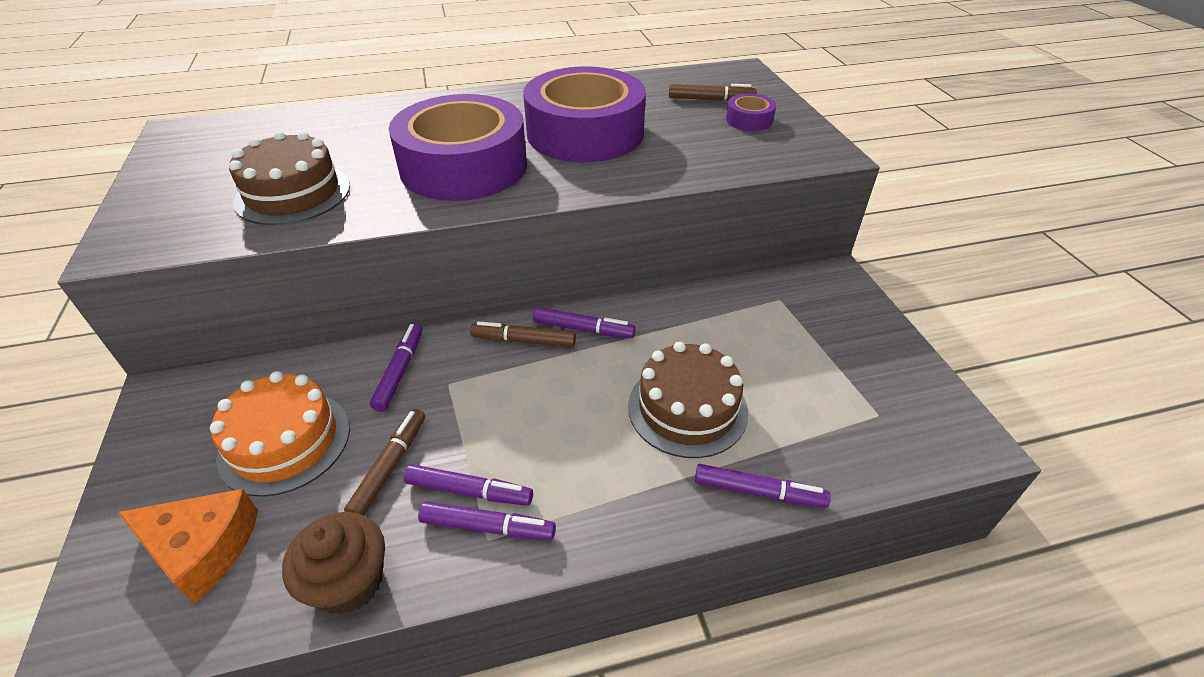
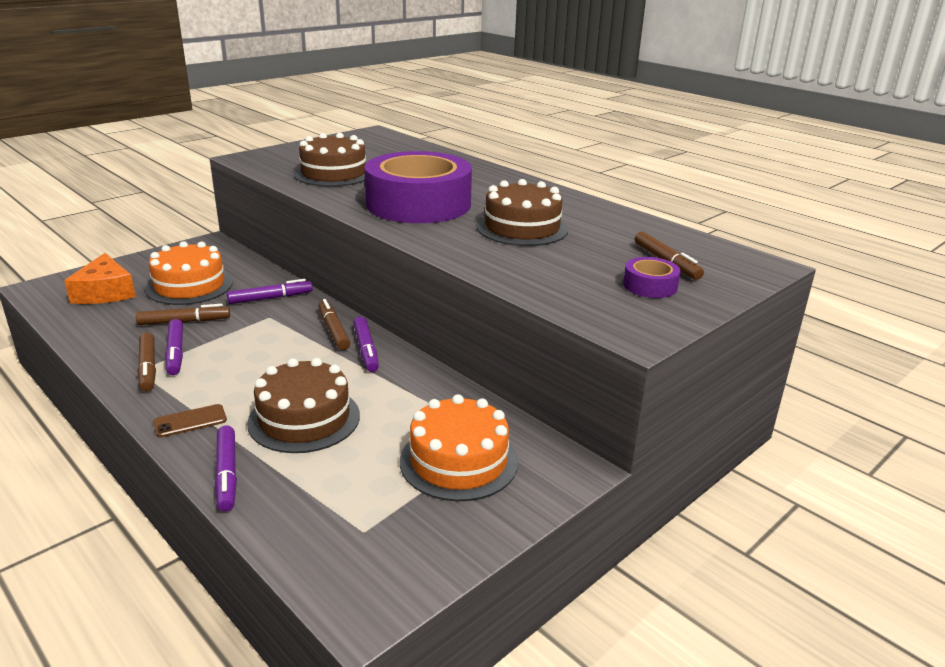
camera: 60 degrees right, 15 degrees down
(349, 582) = (93, 338): brown cupcake -> none
(487, 527) = (148, 367): purple marker -> brown marker
(585, 133) = (522, 228): purple tape -> brown cake
(642, 505) = (190, 421): none -> brown phone
(802, 330) = (458, 461): none -> orange cake

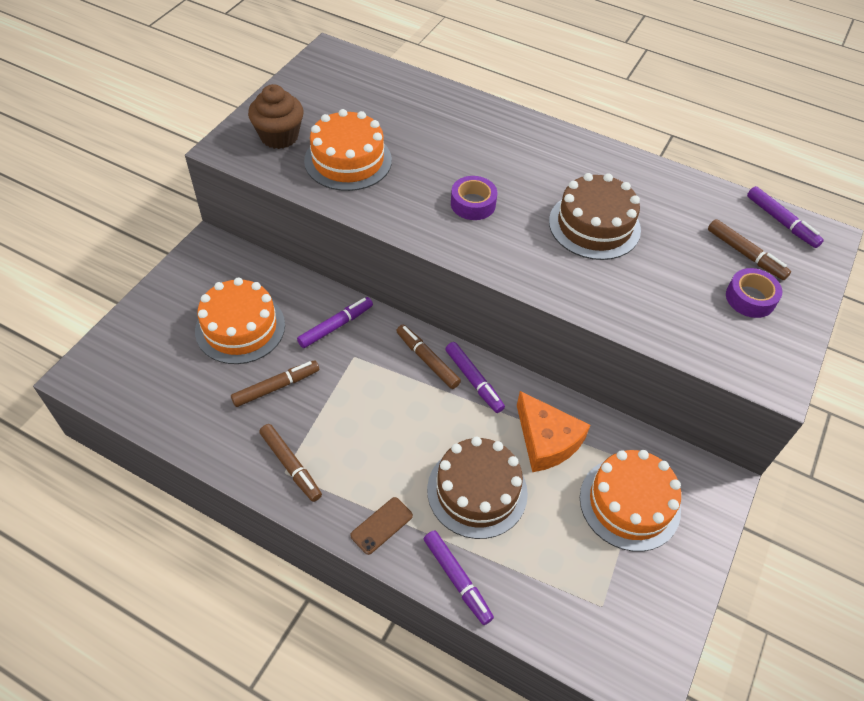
camera: 20 degrees left, 25 degrees up
(105, 292) = (159, 362): orange cheese -> orange cheese (546, 440)
(175, 352) = (301, 436): purple marker -> purple marker (781, 221)
(291, 158) = (279, 136): none -> brown cupcake
(333, 174) = (348, 160): brown cake -> orange cake
(418, 204) = (473, 204): purple tape -> purple tape, size x0.41

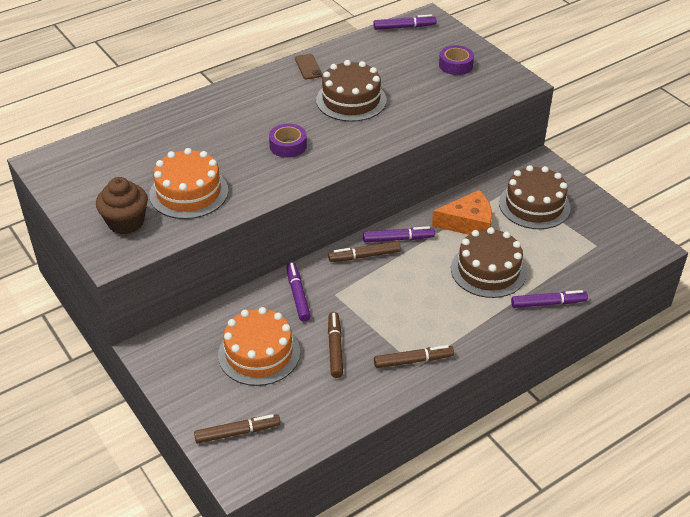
camera: 60 degrees left, 10 degrees down
(381, 525) = (490, 327): brown phone -> brown phone (308, 67)
(629, 503) = (534, 205): orange cake -> brown cake
(745, 254) = (420, 52): brown marker -> brown marker (237, 432)

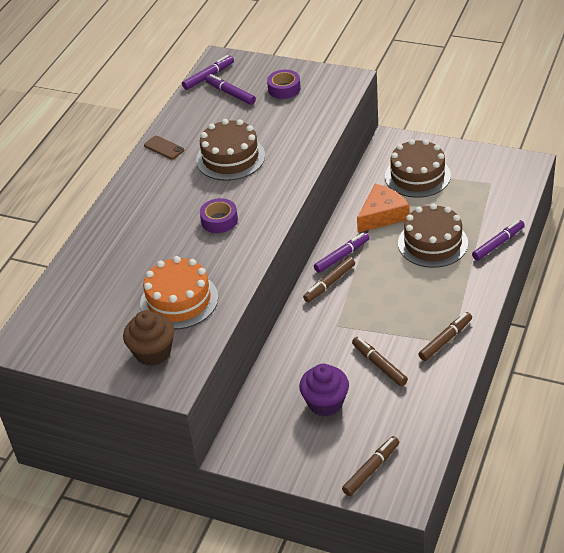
camera: 30 degrees left, 0 degrees up
(259, 353) = (325, 403): orange cake -> purple cupcake
(298, 295) = (309, 342): purple marker -> purple marker (231, 94)

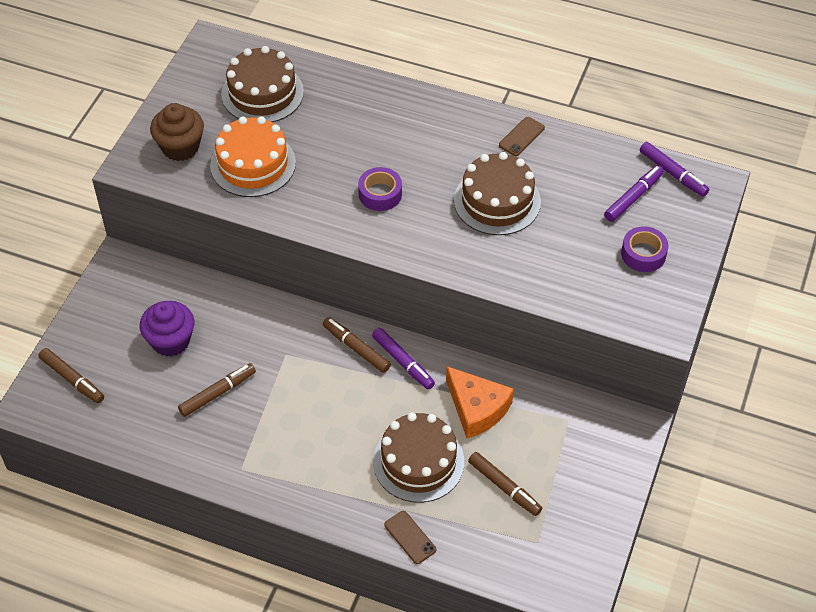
camera: 85 degrees right, 10 degrees up
(417, 176) = (556, 453): brown cake -> brown cake (262, 93)
(445, 340) = (245, 462): brown marker -> brown marker (504, 487)
(498, 244) = (410, 537): purple marker -> brown phone

